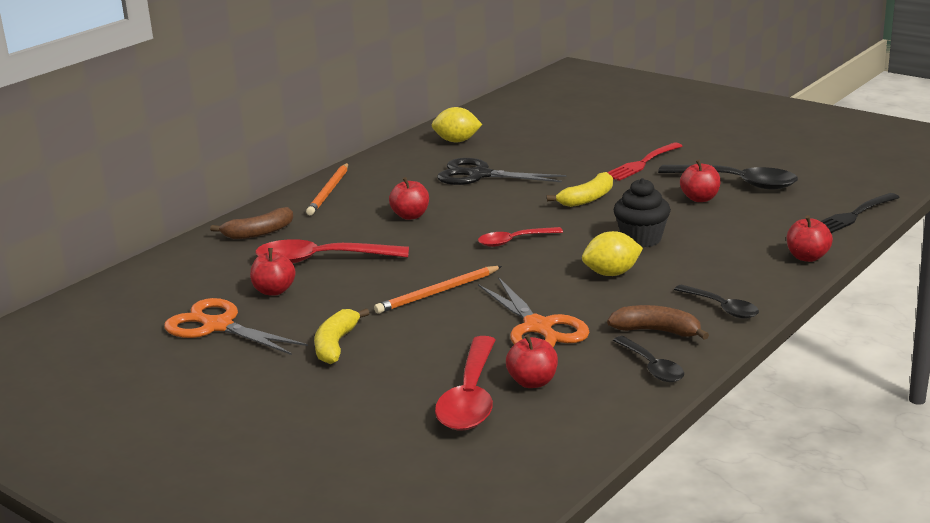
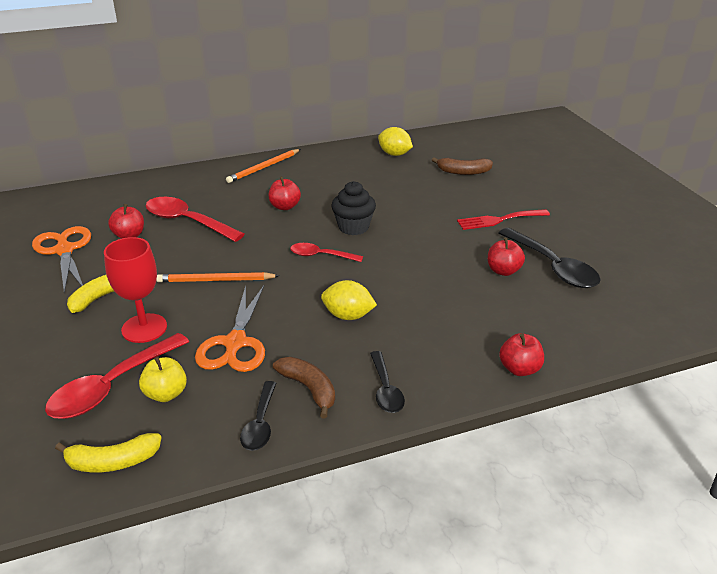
camera: 30 degrees right, 10 degrees up
(259, 233) = (183, 185): brown banana -> brown banana (463, 172)
(427, 349) = (144, 328): none -> red goblet
(480, 175) = (372, 188): black scissors -> none
(532, 382) = (166, 394): red apple -> yellow apple
(587, 199) = (419, 237): yellow banana -> yellow banana (112, 462)
(641, 239) = (410, 292): black cupcake -> black cupcake (353, 227)
(852, 216) = (612, 341): black fork -> none

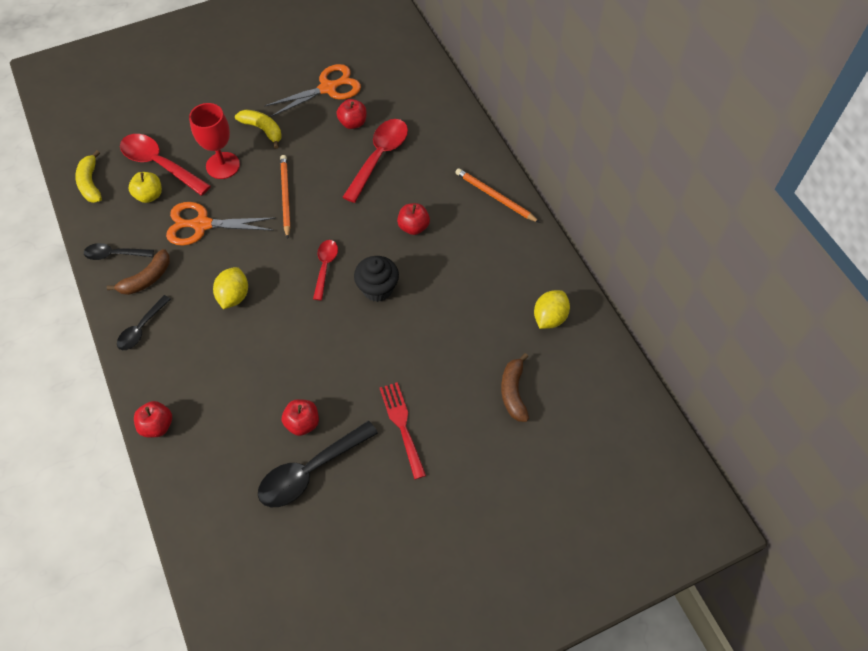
camera: 85 degrees right, 25 degrees up
(385, 389) = (141, 328): black spoon -> black spoon turned 45 degrees counterclockwise

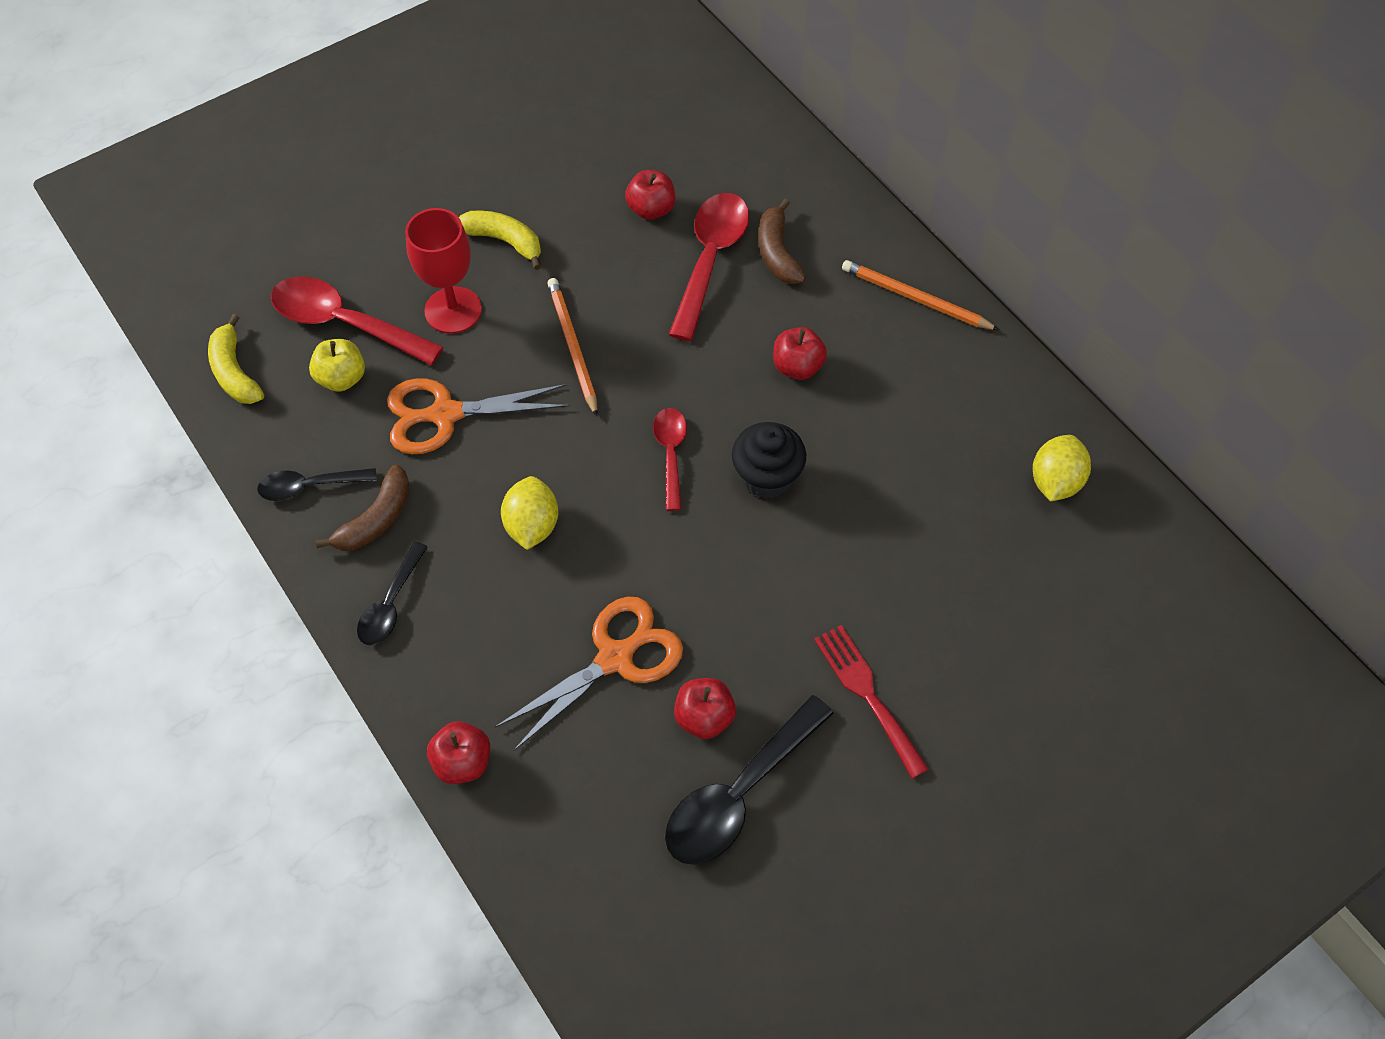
camera: 10 degrees left, 0 degrees up
(328, 88) = (594, 157): orange scissors -> orange scissors (615, 658)
(513, 392) = (1030, 611): brown banana -> brown banana (777, 252)

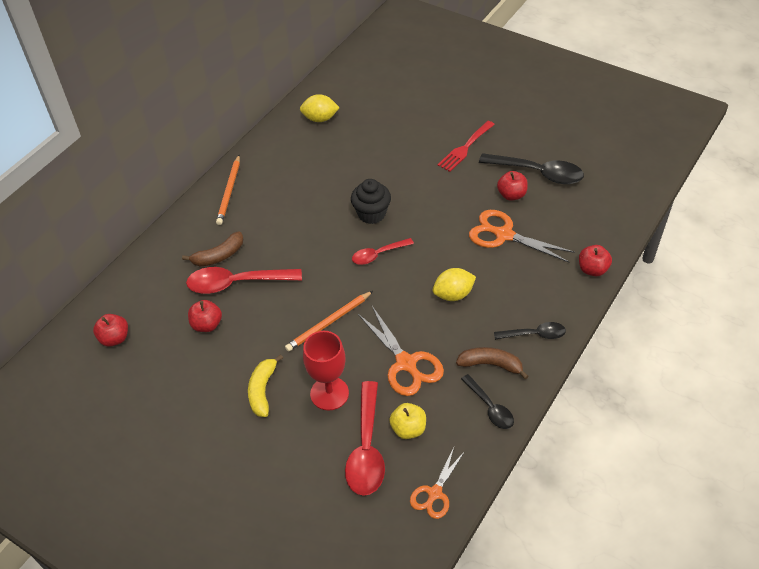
camera: 110 degrees left, 10 degrees down
(235, 372) = (435, 493): yellow banana -> orange scissors
(797, 367) = (296, 223): red apple -> red apple (115, 338)

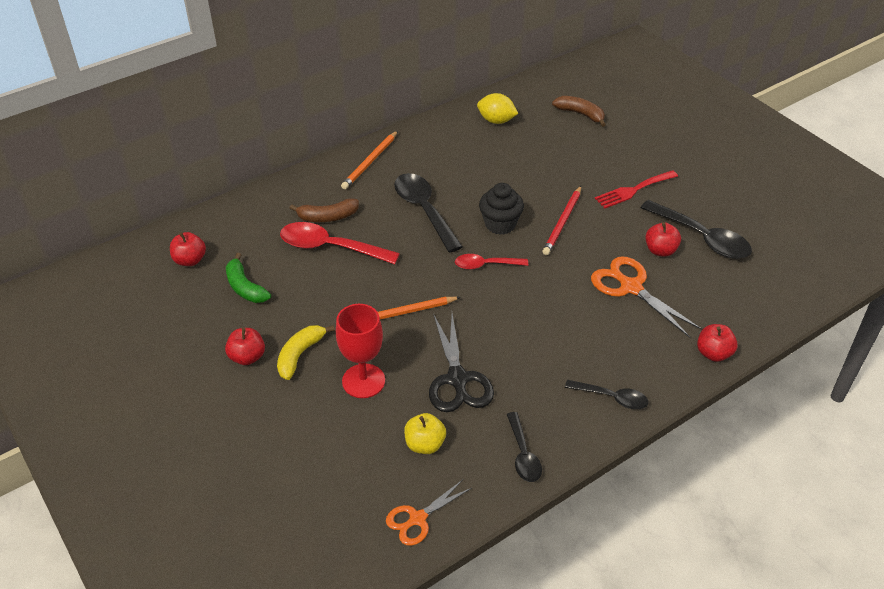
camera: 20 degrees right, 5 degrees down
(180, 346) = (245, 287): none -> green banana
(207, 325) = (281, 276): red apple -> red apple (247, 357)
(301, 222) = (424, 210): none -> black spoon
(366, 448) = (371, 447): red spoon -> none
(406, 363) = (457, 379): orange scissors -> black scissors
(422, 195) = (563, 222): none -> red pencil
(453, 294) = (544, 328): yellow lemon -> none
(491, 365) = (547, 412): brown banana -> brown banana (580, 114)

